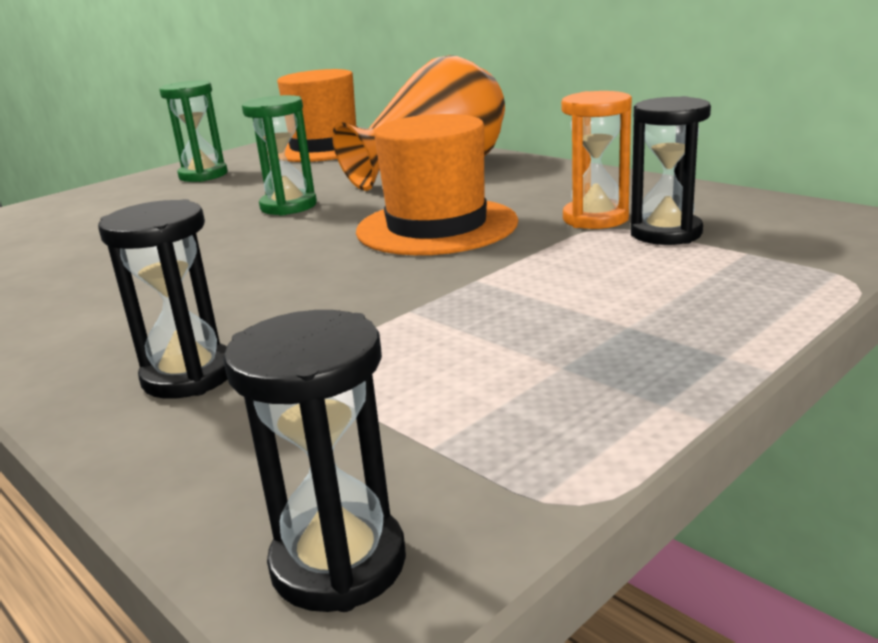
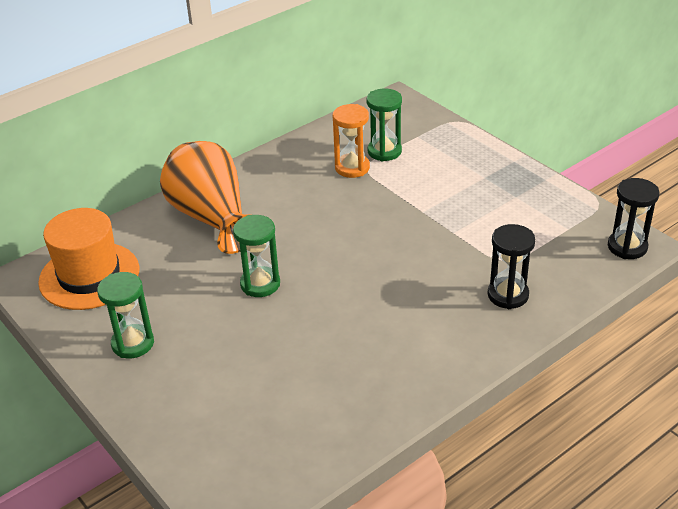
camera: 85 degrees left, 15 degrees up
(437, 226) = (338, 221): orange hat -> none
(666, 233) = (384, 151): black hourglass -> green hourglass

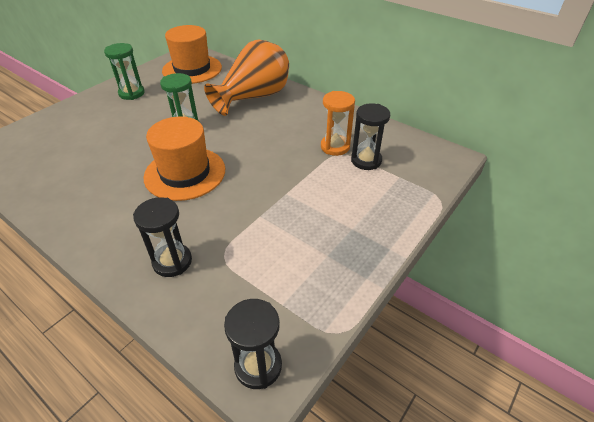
camera: 75 degrees right, 5 degrees up
(364, 285) = (185, 173): none -> orange hat
(384, 151) = (366, 160): green hourglass -> black hourglass

